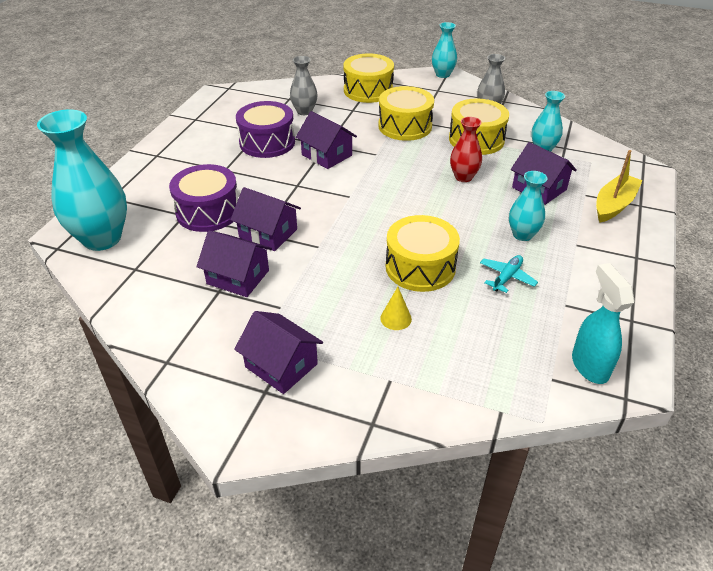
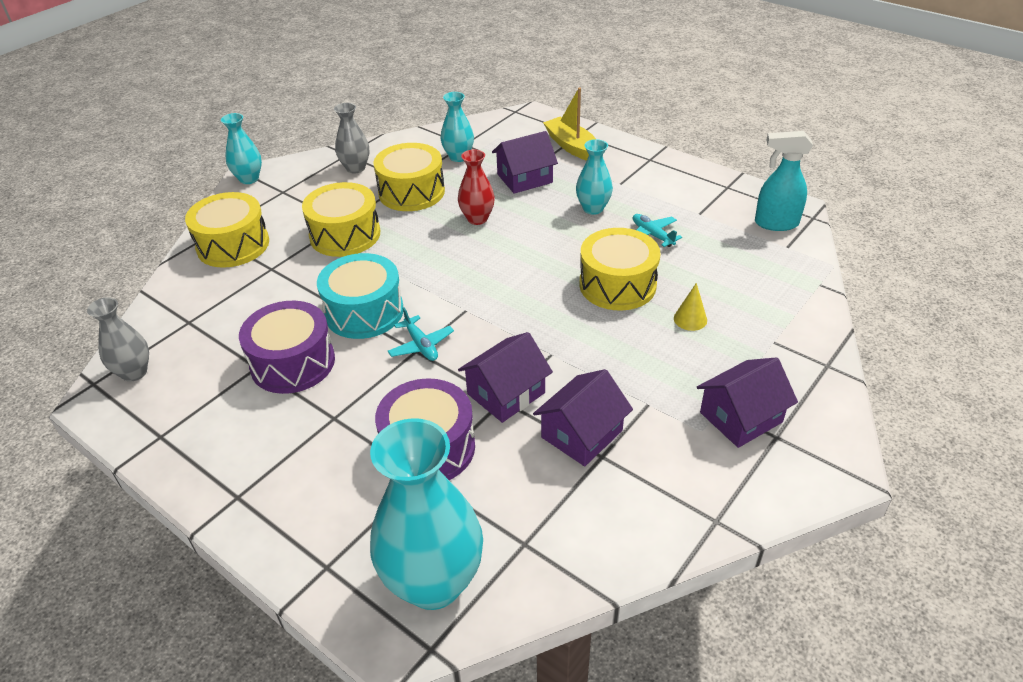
camera: 70 degrees left, 0 degrees up
(303, 186) = (421, 345): none -> turquoise plane
(304, 111) = (238, 312): grey vase -> grey vase (134, 372)
(326, 155) = (364, 312): purple house -> turquoise drum

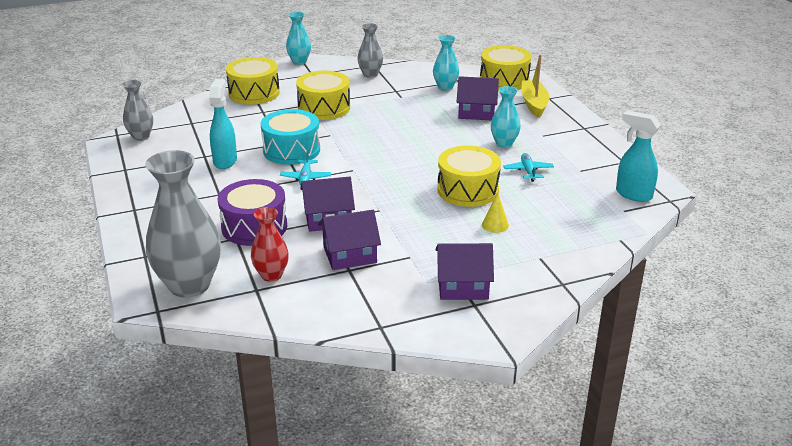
camera: 30 degrees right, 10 degrees down
(293, 363) = (225, 161): purple drum -> turquoise spray bottle
(411, 192) = (391, 98): yellow drum -> yellow drum (504, 80)
(433, 583) = (189, 285): turquoise vase -> grey vase
(477, 219) = (417, 125): red vase -> red vase (271, 275)

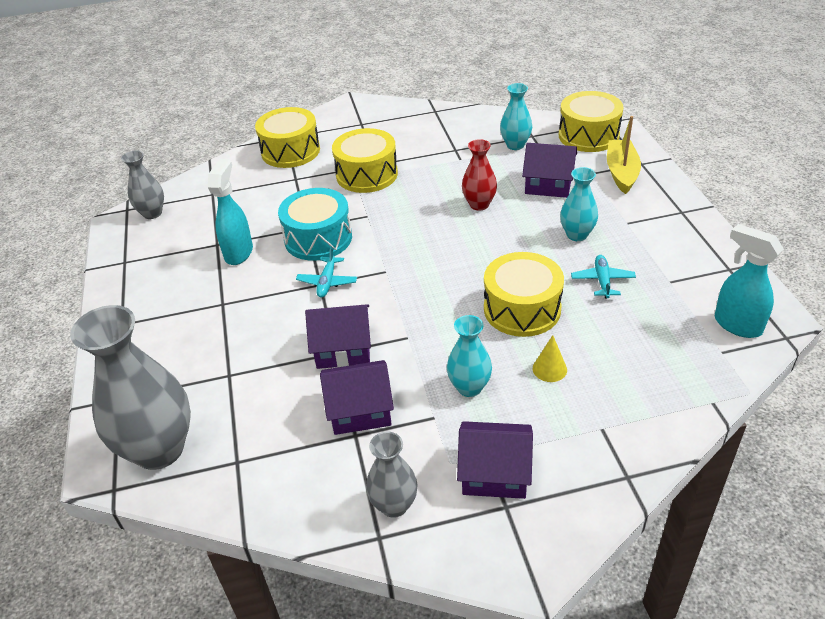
camera: 10 degrees right, 10 degrees up
(254, 227) = (253, 358): purple drum -> none
(271, 275) = (259, 439): red vase -> red vase (479, 204)
(299, 61) = (350, 105): turquoise vase -> turquoise vase (469, 387)
(370, 74) = (429, 125): grey vase -> grey vase (394, 505)

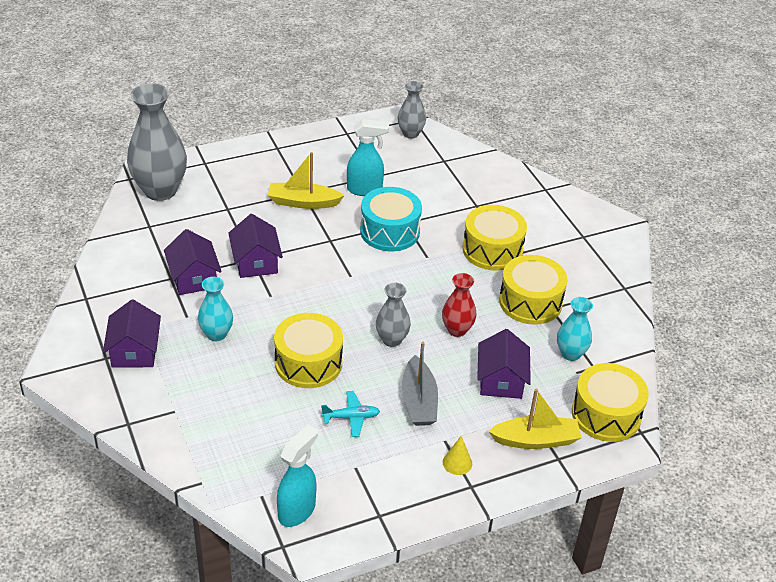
camera: 75 degrees right, 0 degrees up
(243, 303) = (303, 202): none -> yellow boat
(290, 151) = (521, 196): yellow drum -> yellow drum (530, 302)
(327, 282) = (333, 244): turquoise plane -> none
(394, 505) = (110, 303): grey vase -> grey vase (391, 340)
(549, 369) = (237, 380): yellow cone -> yellow cone (457, 463)
(577, 235) = (419, 401): turquoise vase -> grey boat

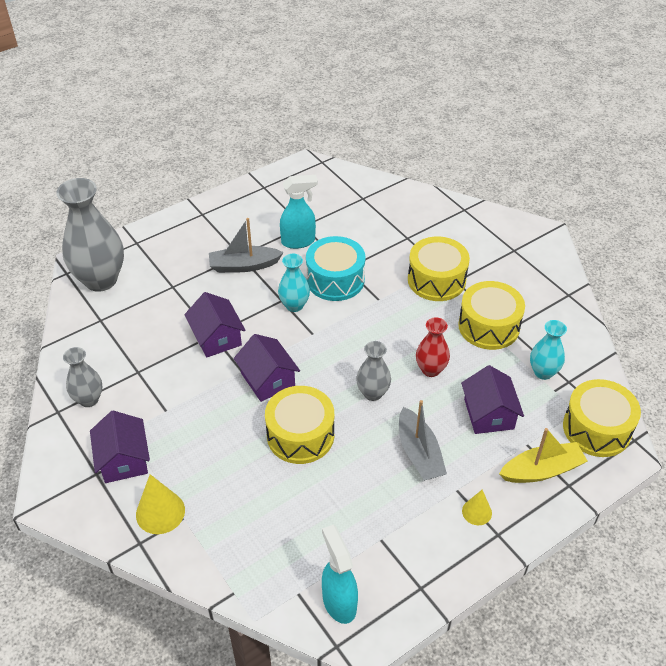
camera: 10 degrees left, 5 degrees up
(155, 402) = (160, 512): none -> yellow cone
(194, 278) = (160, 367): purple house -> purple house (268, 379)
(216, 334) = (201, 423): turquoise vase -> turquoise vase (294, 305)
(297, 511) = (339, 602): turquoise spray bottle -> turquoise spray bottle turned 45 degrees counterclockwise
(303, 202) = (244, 266): yellow boat -> grey boat
(351, 417) = (360, 485): turquoise plane -> none
(410, 133) = (323, 177): grey vase -> grey vase (89, 399)

